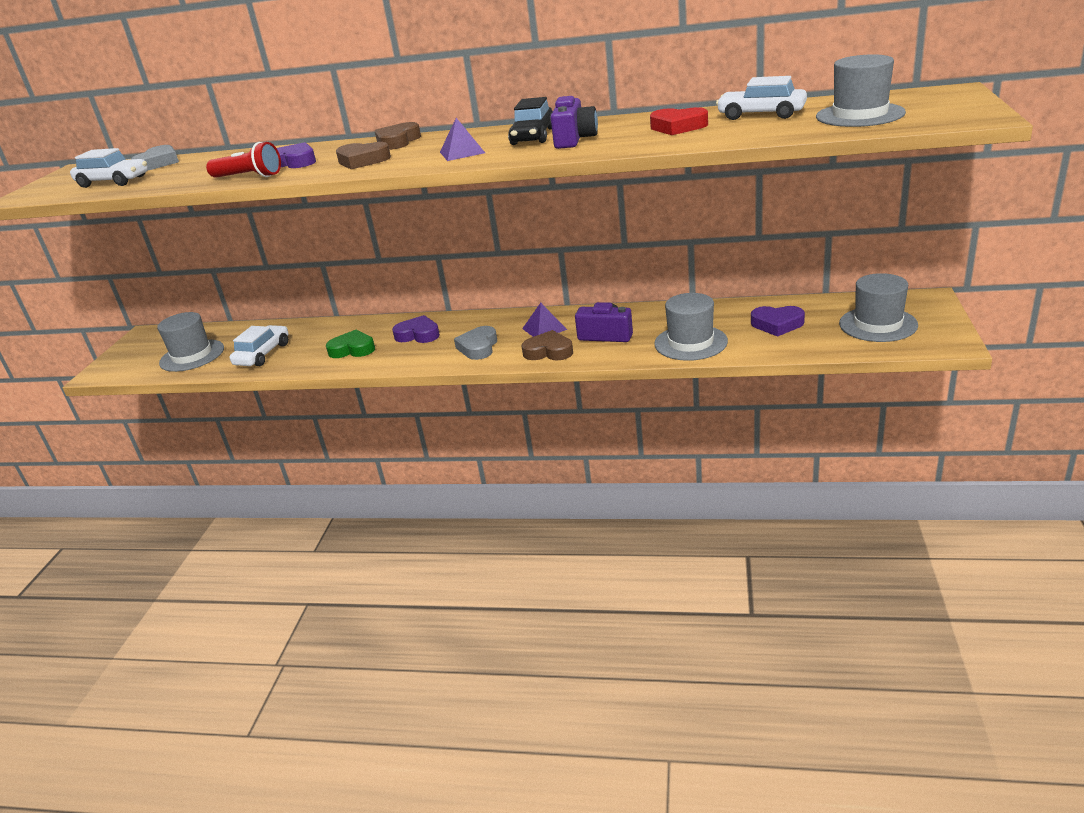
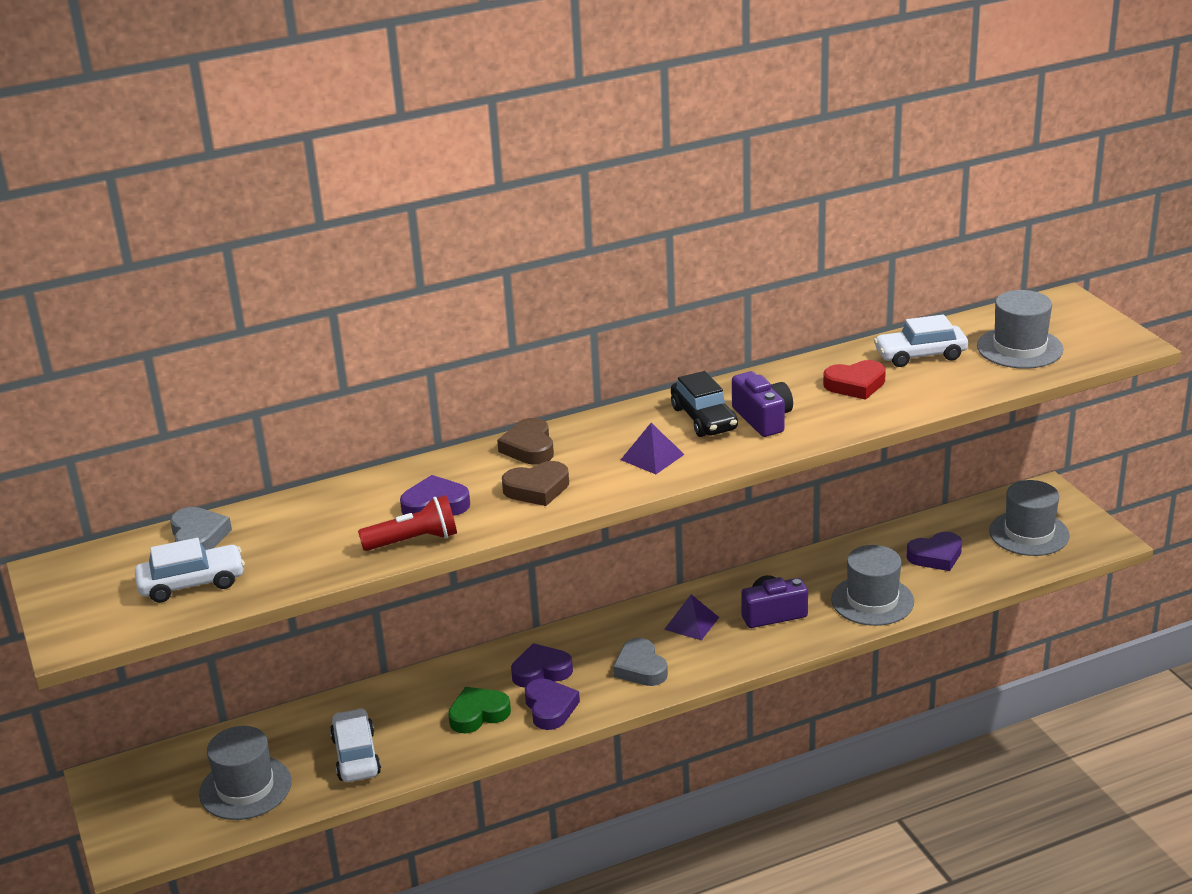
camera: 35 degrees left, 0 degrees up
(395, 356) = (550, 708): none -> purple heart
(548, 351) = (731, 652): brown heart -> none

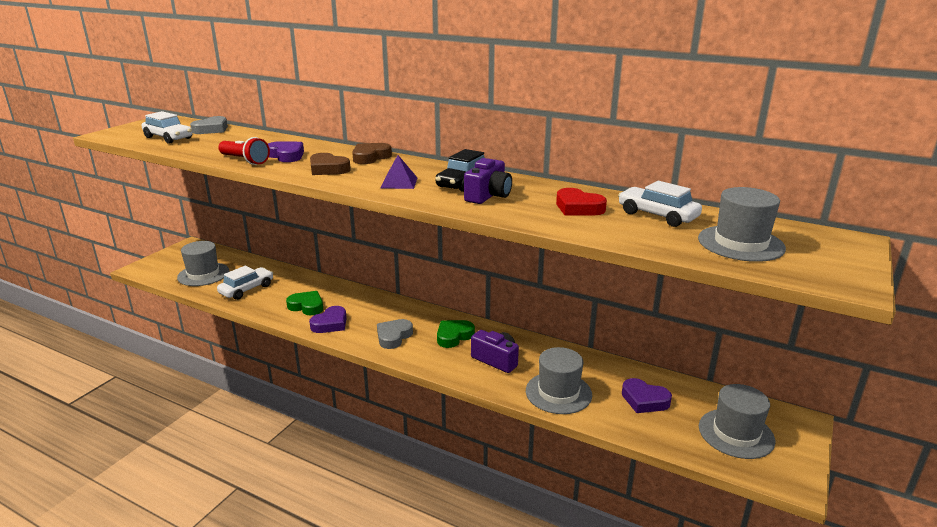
camera: 50 degrees right, 5 degrees down
(541, 671) = (360, 309): purple heart -> none
(691, 623) = (453, 336): purple pyramid -> green heart

